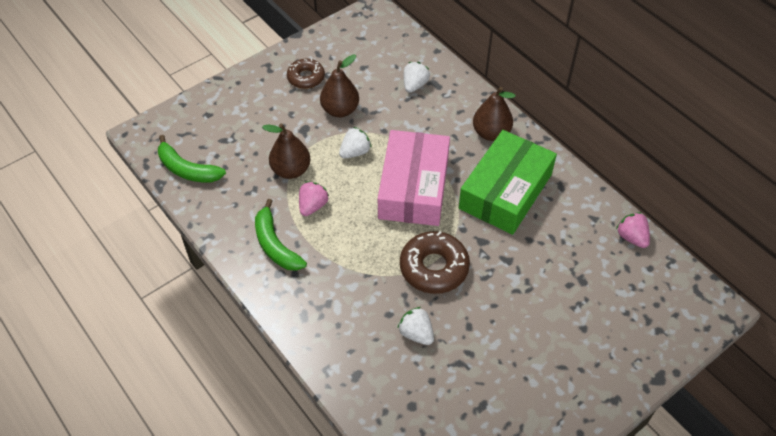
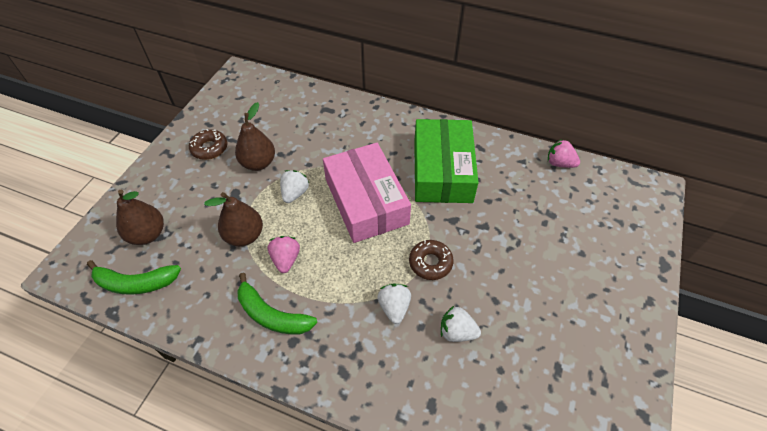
camera: 30 degrees left, 0 degrees up
(415, 85) = (311, 117): white strawberry -> white strawberry (394, 307)
(434, 268) = (430, 263): brown donut -> brown donut, size x0.64
(491, 133) = (398, 129): brown pear -> brown pear (148, 234)

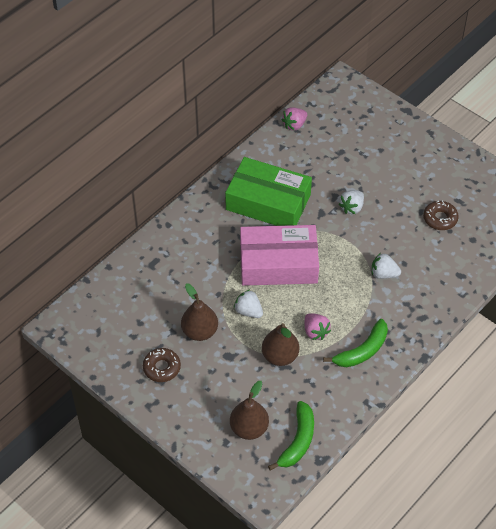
camera: 70 degrees left, 0 degrees up
(286, 259) = (315, 332): pink strawberry -> pink strawberry turned 135 degrees counterclockwise
(430, 263) = (354, 240): brown donut -> brown donut (440, 219)
(457, 332) = (415, 244): white strawberry -> white strawberry (352, 207)

